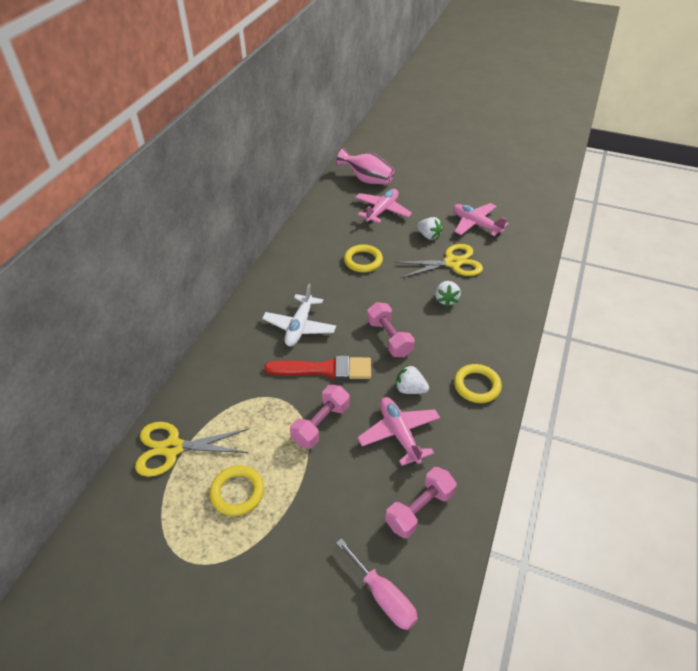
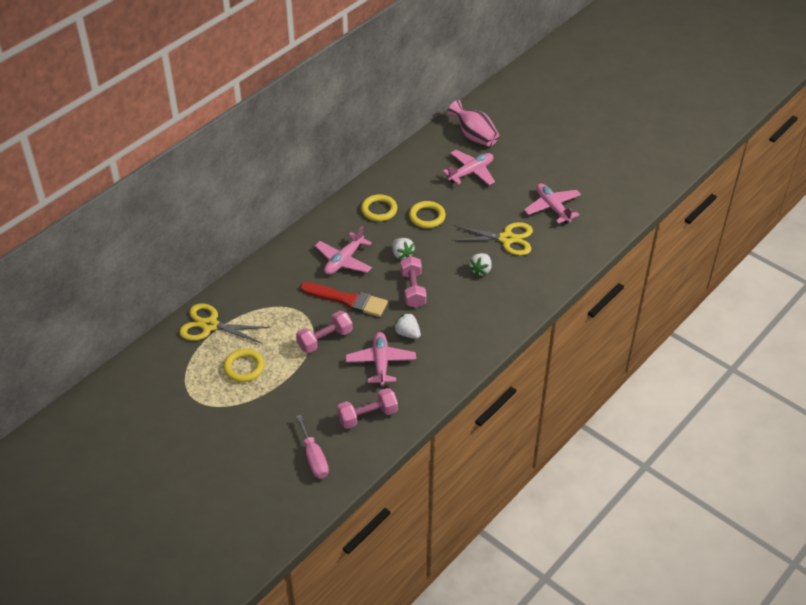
camera: 20 degrees right, 0 degrees up
(299, 326) = (344, 260): white plane -> pink plane
(428, 236) = (500, 208): white strawberry -> white strawberry (402, 255)
(477, 386) = (463, 346): yellow ring -> yellow ring (379, 210)

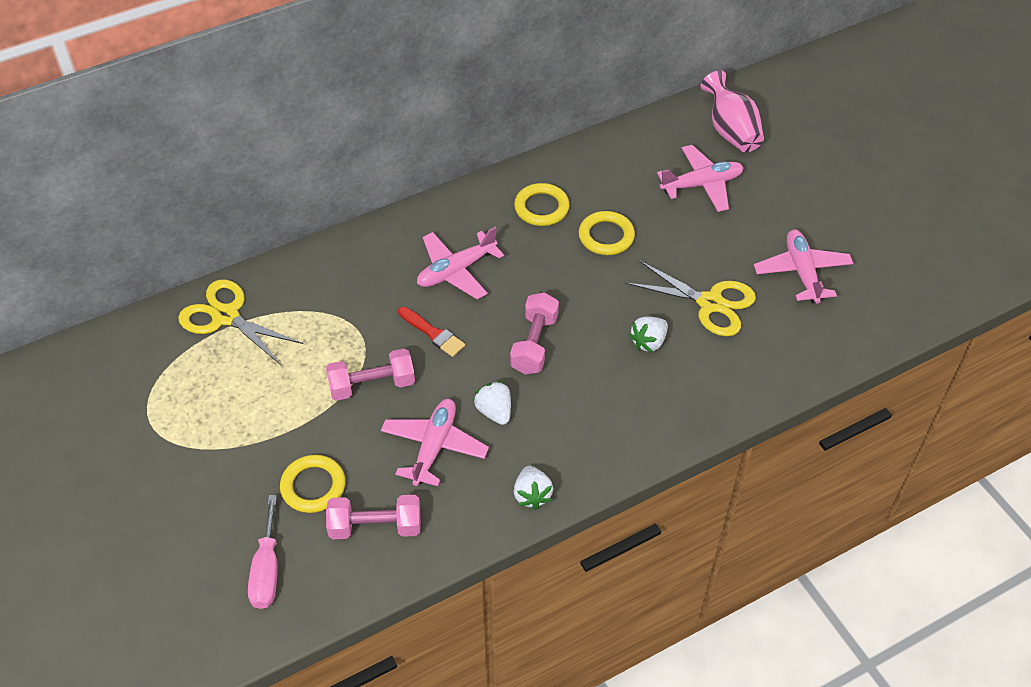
camera: 20 degrees right, 5 degrees up
(244, 368) = (240, 395): yellow ring -> yellow ring (313, 486)
(348, 300) = (433, 333): red brush -> red brush, size x0.59
(402, 255) = (543, 285): white strawberry -> white strawberry (532, 495)

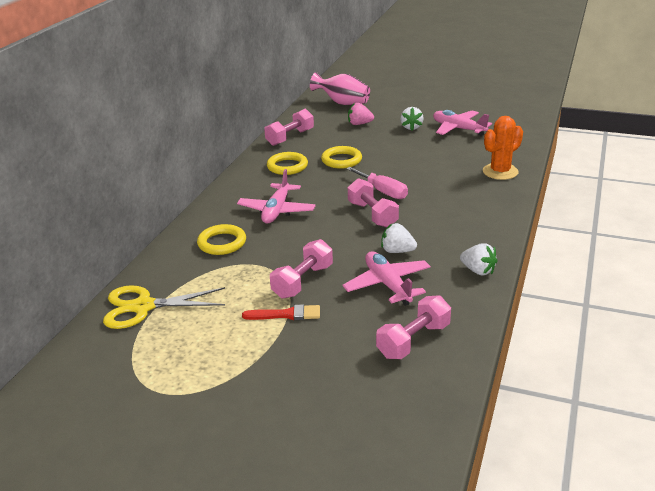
camera: 40 degrees left, 20 degrees down
(267, 570) = (378, 409): pink screwdriver -> pink screwdriver (382, 191)
(313, 486) = (341, 348): yellow ring -> yellow ring (222, 243)
(433, 333) = (305, 241): red brush -> red brush (286, 314)
(600, 159) = (290, 137): none -> pink dumbbell
(648, 342) = (431, 184): white strawberry -> white strawberry (411, 127)
(701, 185) = (359, 124): pink plane -> pink strawberry
(710, 303) = (436, 157): yellow scissors -> none
(747, 378) = (500, 172): none -> orange cactus

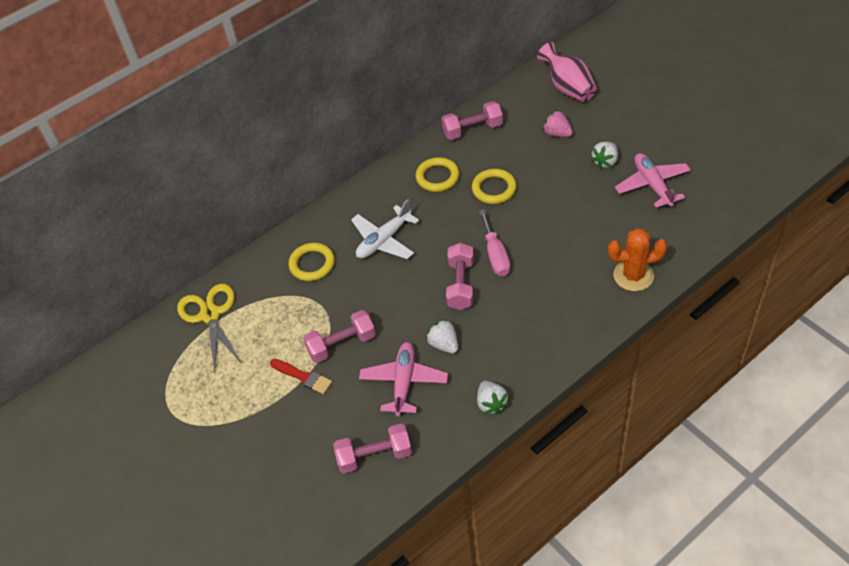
camera: 35 degrees right, 20 degrees up
(143, 307) = (210, 315): yellow scissors -> yellow scissors turned 45 degrees clockwise
(277, 210) = (384, 240): pink plane -> white plane

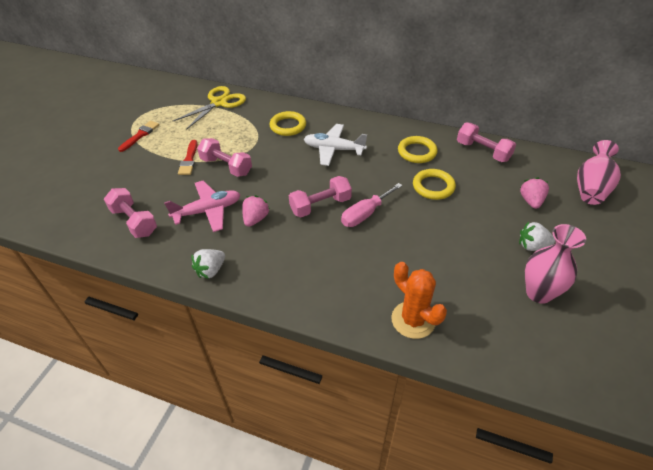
camera: 55 degrees right, 5 degrees down
(213, 416) = (140, 135): none -> red brush
(444, 344) = (255, 219): white strawberry -> pink strawberry
(652, 185) = (538, 293): pink plane -> pink vase

